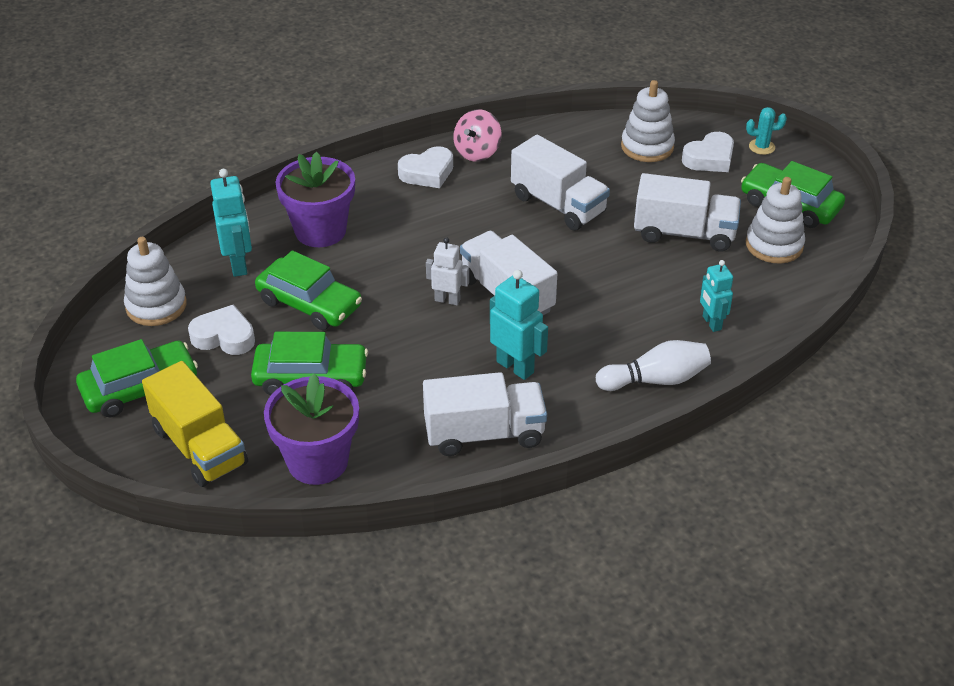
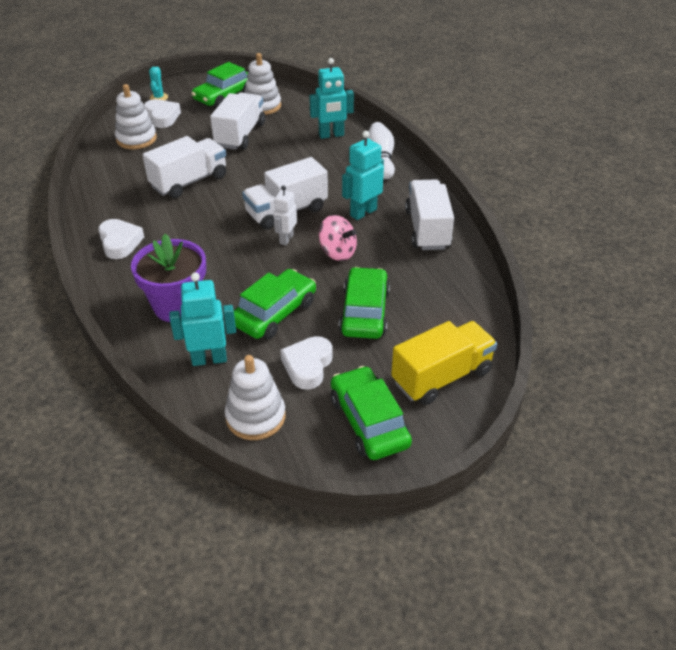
camera: 85 degrees left, 0 degrees up
(317, 461) = (455, 308): purple flower pot -> none
(477, 152) = (104, 215): pink spinning top -> pink spinning top (337, 252)
(711, 323) = (331, 135): turquoise robot -> turquoise robot, size x1.50

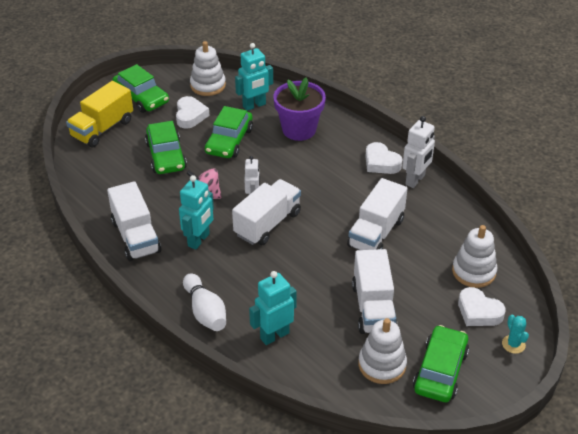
camera: 160 degrees right, 0 degrees up
(104, 217) = (415, 180): none -> white robot

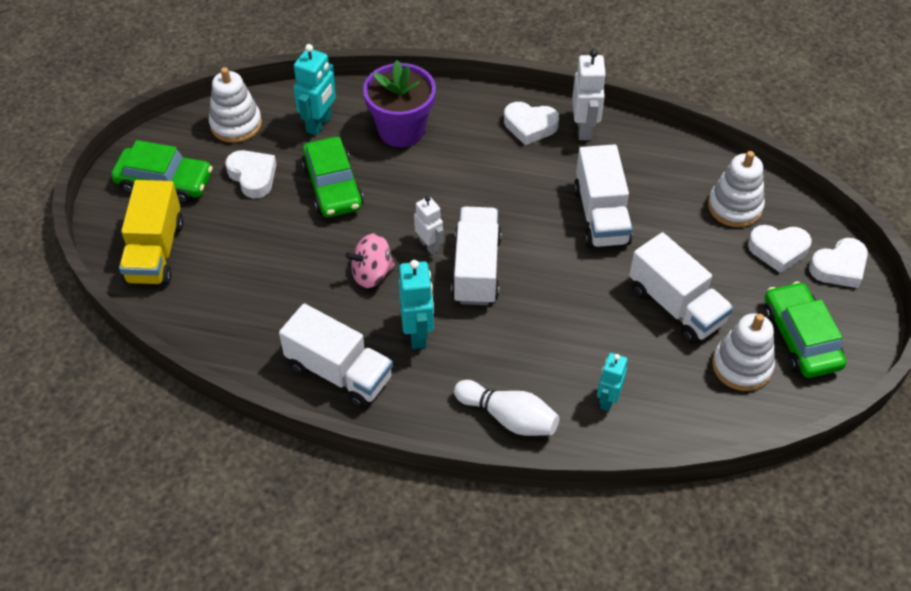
camera: 35 degrees left, 10 degrees up
(166, 156) = (274, 246): green car -> none
(274, 335) = (607, 400): turquoise robot -> turquoise robot, size x0.67
(513, 344) = (839, 267): turquoise cactus -> white heart

